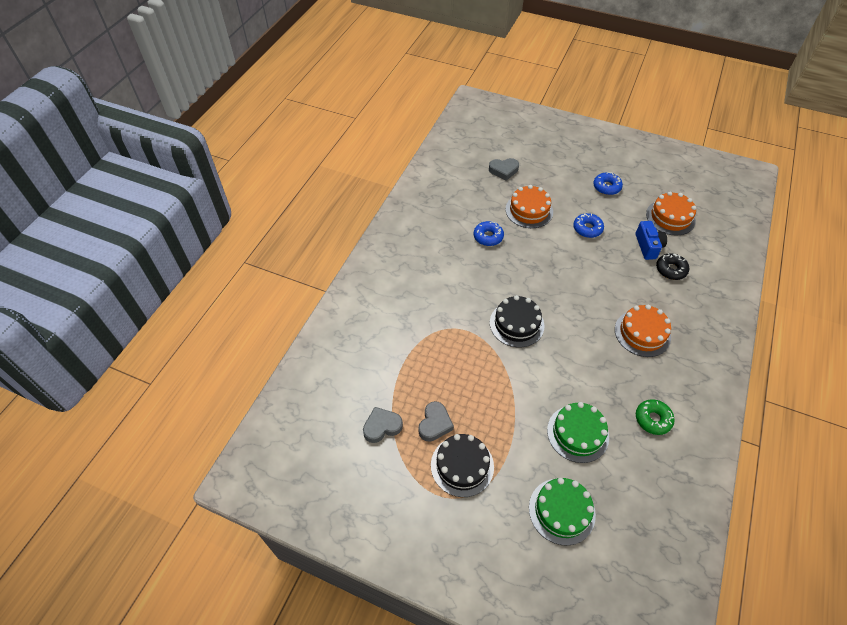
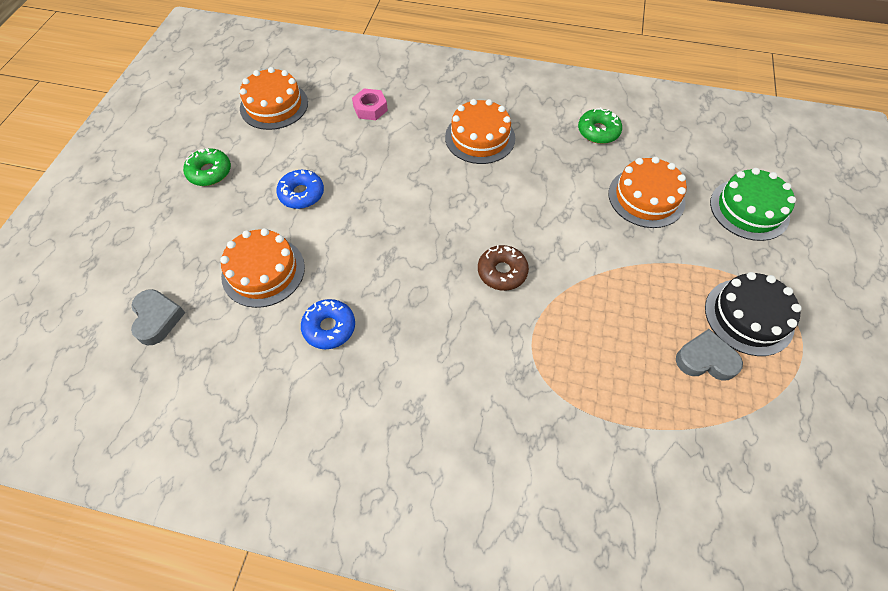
camera: 100 degrees left, 5 degrees up
(382, 426) = (744, 435): grey heart -> none
(516, 324) = (502, 272): black cake -> brown donut
(577, 433) = (646, 197): green cake -> orange cake
(606, 187) = (209, 172): blue donut -> green donut
(648, 246) = (331, 129): blue camera -> none
(671, 270) = (370, 108): black donut -> pink nut

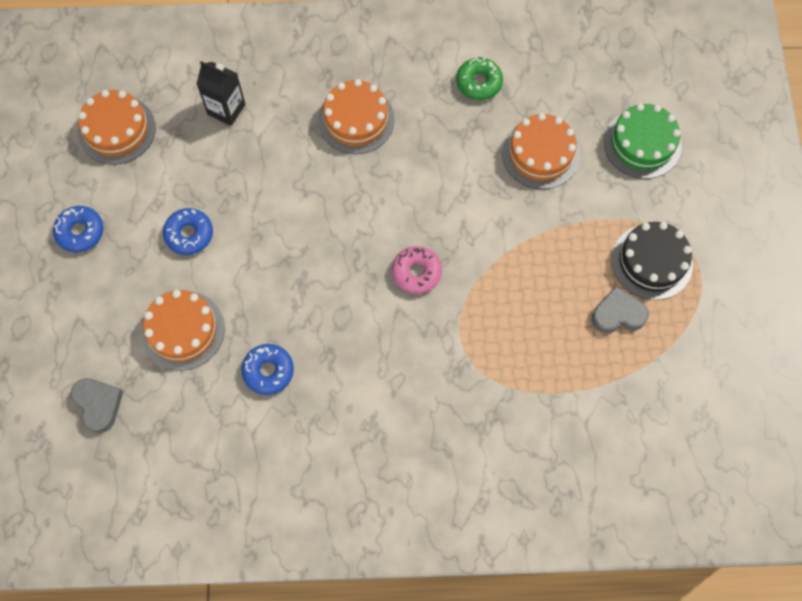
camera: 15 degrees left, 10 degrees up
(209, 172) = (80, 232): green donut -> blue donut
(370, 108) = (226, 109): pink nut -> black carton
(502, 272) = (416, 272): brown donut -> pink donut

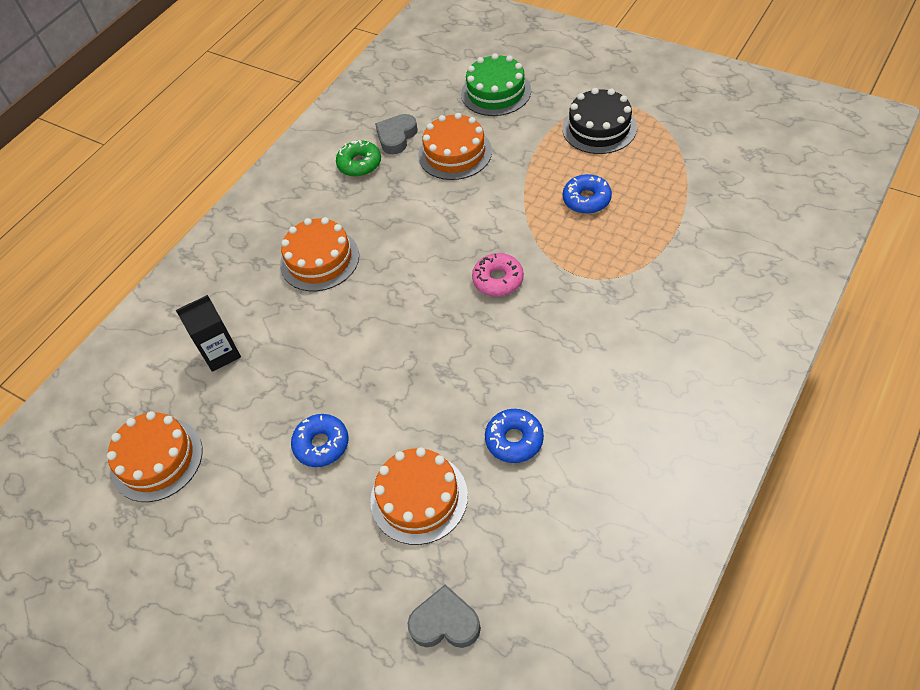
camera: 50 degrees left, 15 degrees down
(80, 232) = (237, 548): blue donut -> blue donut (586, 199)
(618, 314) = (630, 166): grey heart -> grey heart (396, 137)

